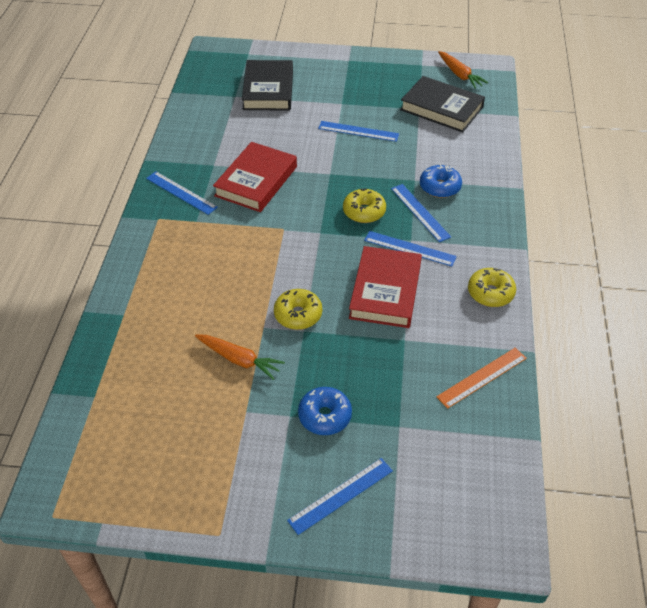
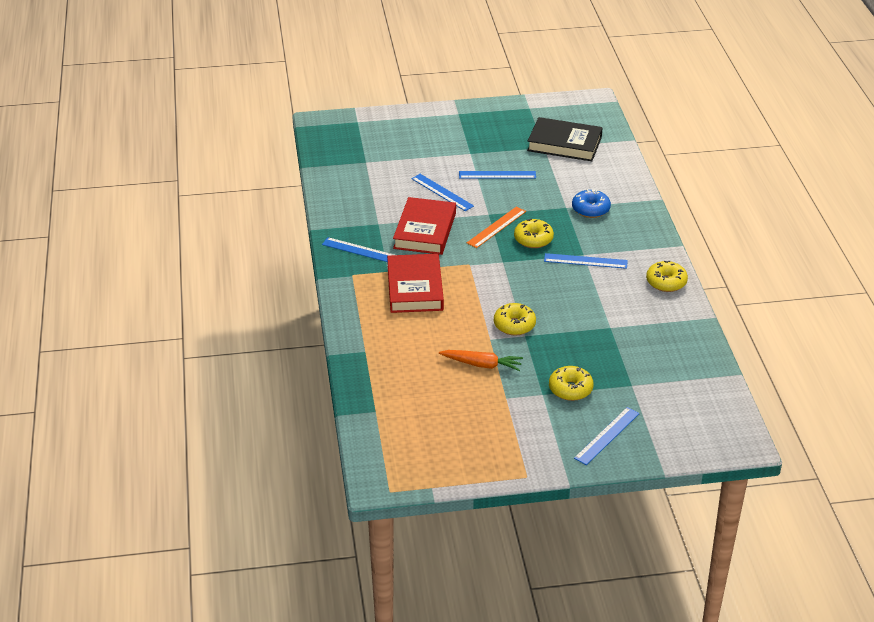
camera: 15 degrees left, 10 degrees down
(268, 90) = (395, 151): black book -> none
(325, 416) = (570, 389): blue donut -> yellow donut
(385, 291) = (579, 296): red book -> red book (415, 288)
(420, 212) = (582, 232): blue ruler -> blue ruler (442, 192)
(460, 75) = (568, 112): orange carrot -> none
(482, 377) = (682, 341): orange ruler -> orange ruler (496, 227)

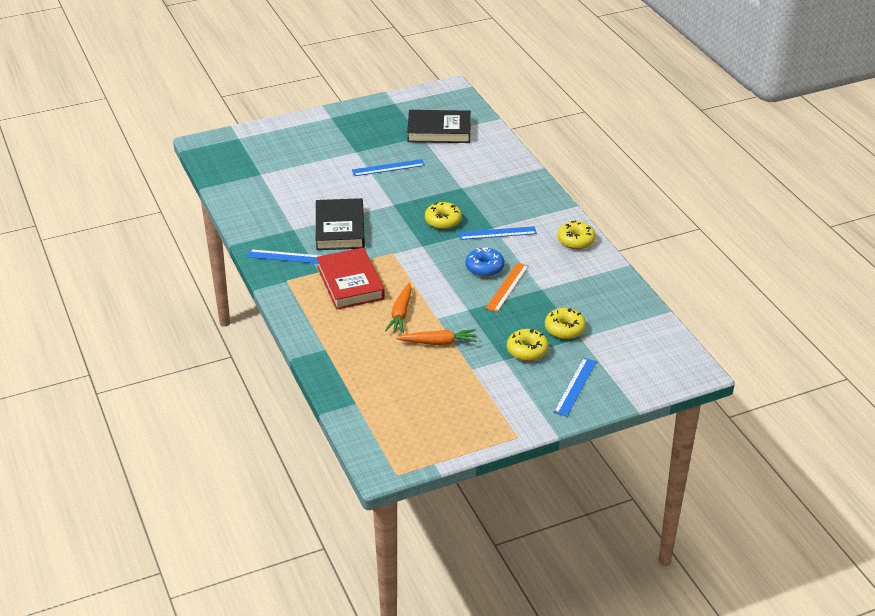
camera: 15 degrees left, 0 degrees up
(425, 230) = (340, 229): red book -> black book
(442, 192) = (343, 191): blue ruler -> none
(454, 328) = (401, 314): none -> orange carrot
(496, 227) = (405, 215): orange ruler -> orange ruler (507, 287)
(514, 325) = (455, 301): yellow donut -> yellow donut (564, 329)
(590, 209) = (484, 186): blue donut -> blue donut (484, 268)

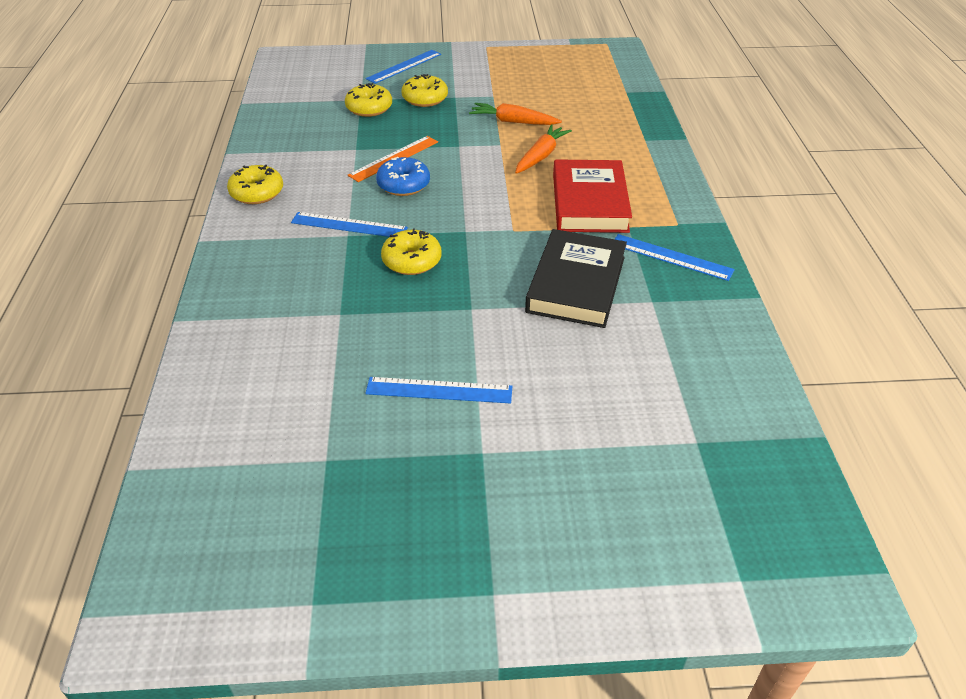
camera: 160 degrees left, 5 degrees up
(439, 131) = (279, 466): black book -> none

